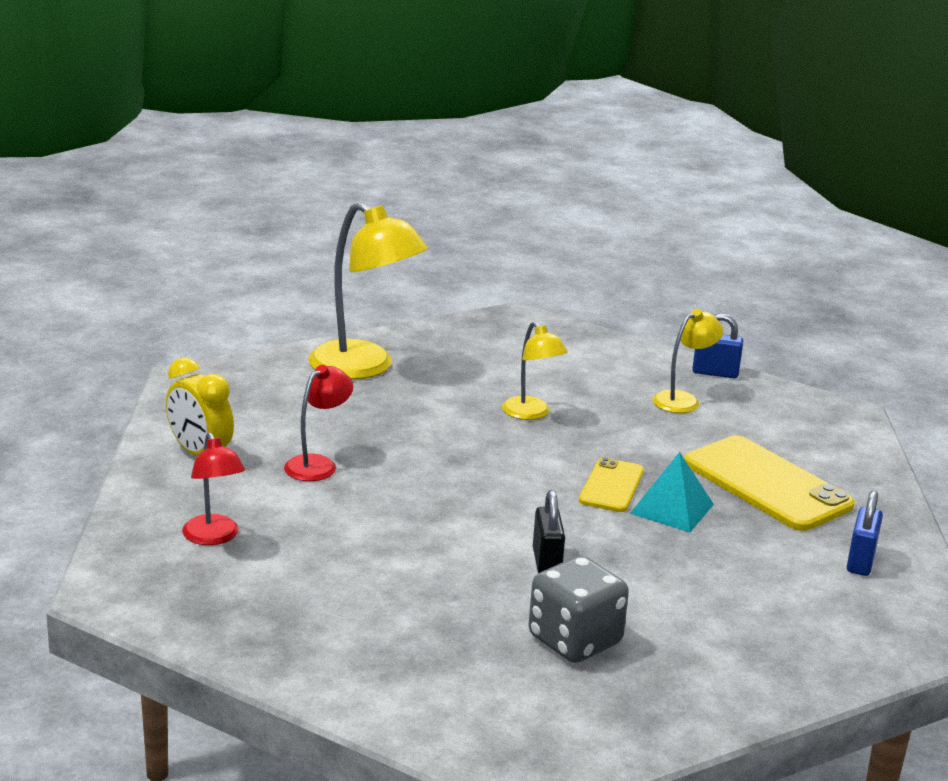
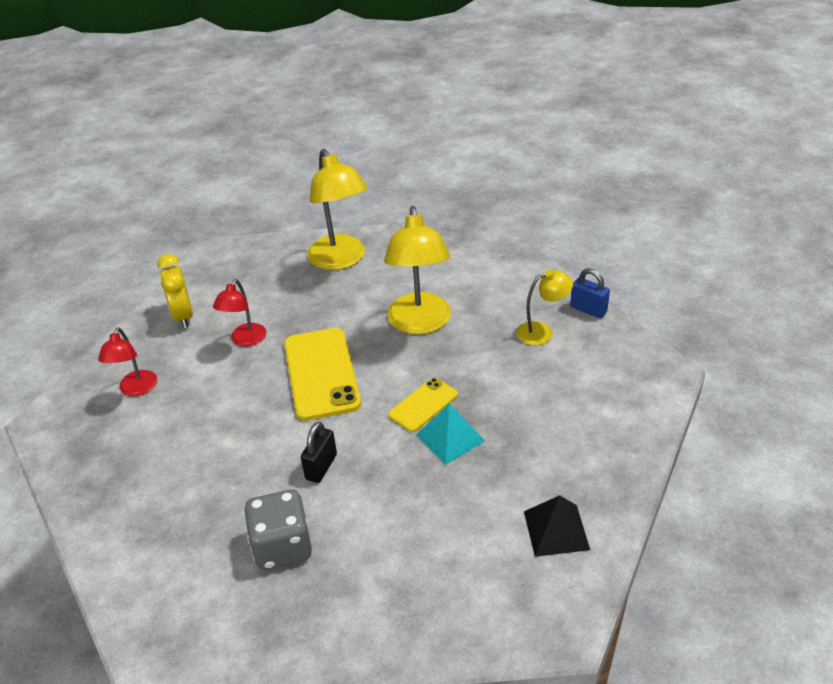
camera: 30 degrees right, 15 degrees up
(317, 464) = (245, 340): red lamp -> red lamp turned 135 degrees clockwise
(531, 414) = (420, 323): yellow lamp -> yellow lamp, size x1.83
(767, 484) = (542, 431): yellow phone -> yellow phone (321, 373)
(860, 561) = (556, 530): blue padlock -> black pyramid

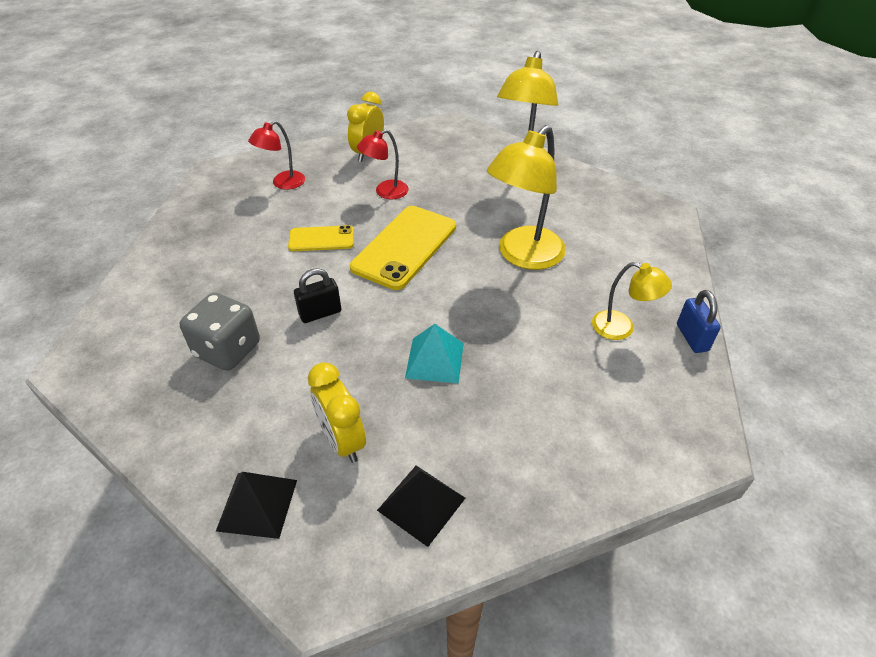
camera: 40 degrees right, 5 degrees up
(423, 405) = (447, 320): yellow phone -> yellow phone (321, 239)
(455, 620) = (257, 504): none -> black pyramid
(457, 536) = (342, 440): none -> yellow clock

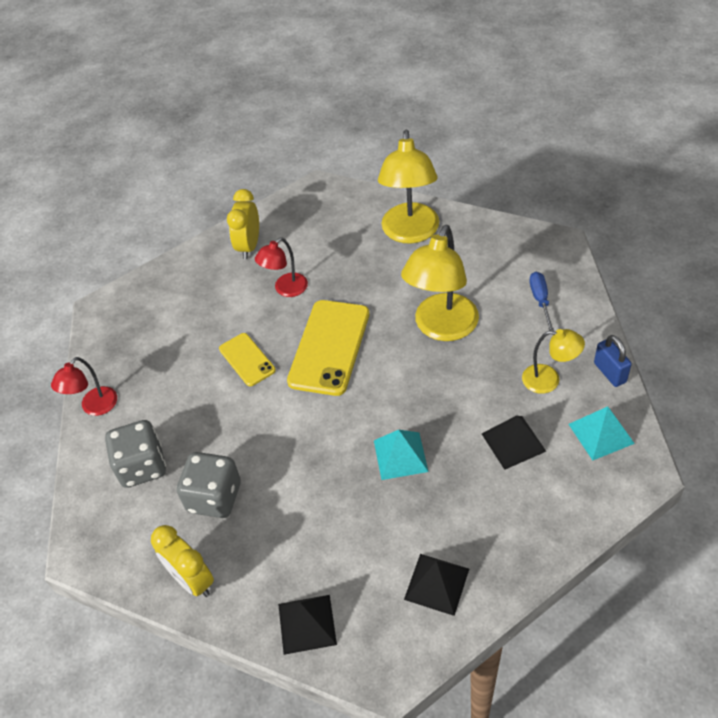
camera: 10 degrees left, 5 degrees up
(175, 304) = (142, 466): none -> grey dice
(283, 183) = (179, 305): red lamp -> red lamp (94, 407)
(320, 313) = (281, 438): black padlock -> none
(321, 239) = (247, 359): yellow phone -> yellow phone turned 75 degrees clockwise
(342, 440) = (352, 550): yellow clock -> yellow clock (192, 580)
(562, 378) = (513, 442): none -> black pyramid
(634, 255) = (540, 300): none -> blue screwdriver
(665, 395) = (601, 433): none -> turquoise pyramid

